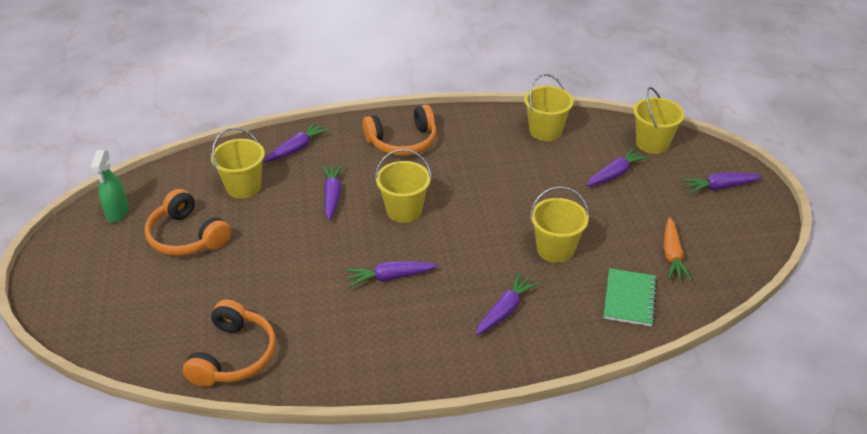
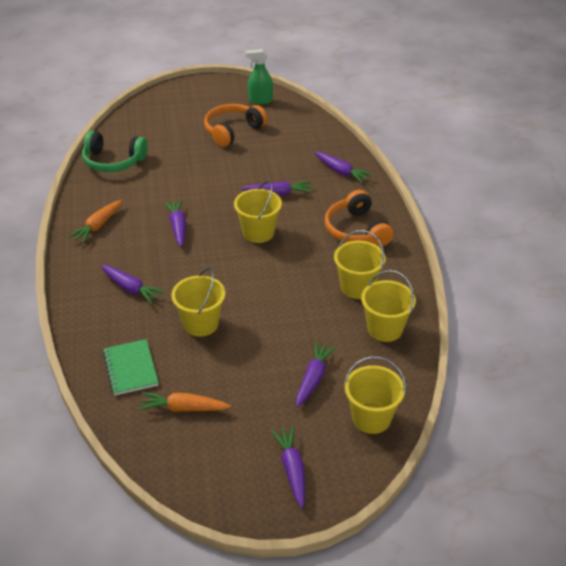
camera: 90 degrees right, 0 degrees up
(234, 356) = (113, 161): orange headphones -> green headphones
(243, 187) = (289, 150): yellow bucket -> yellow bucket (357, 287)
(385, 355) = (98, 226): none -> orange carrot
(615, 174) = (313, 378): purple carrot -> purple carrot turned 120 degrees counterclockwise
(629, 299) = (130, 368): green notebook -> green notebook turned 60 degrees clockwise

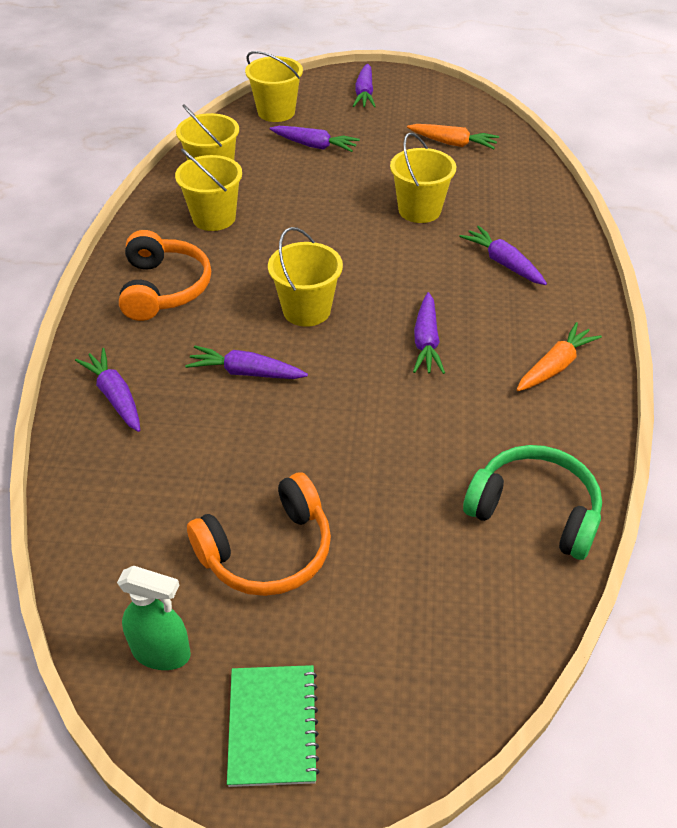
camera: 165 degrees left, 5 degrees up
(130, 368) = (505, 181): green notebook -> green notebook (273, 726)
(313, 378) = (314, 146): purple carrot -> purple carrot turned 105 degrees counterclockwise

